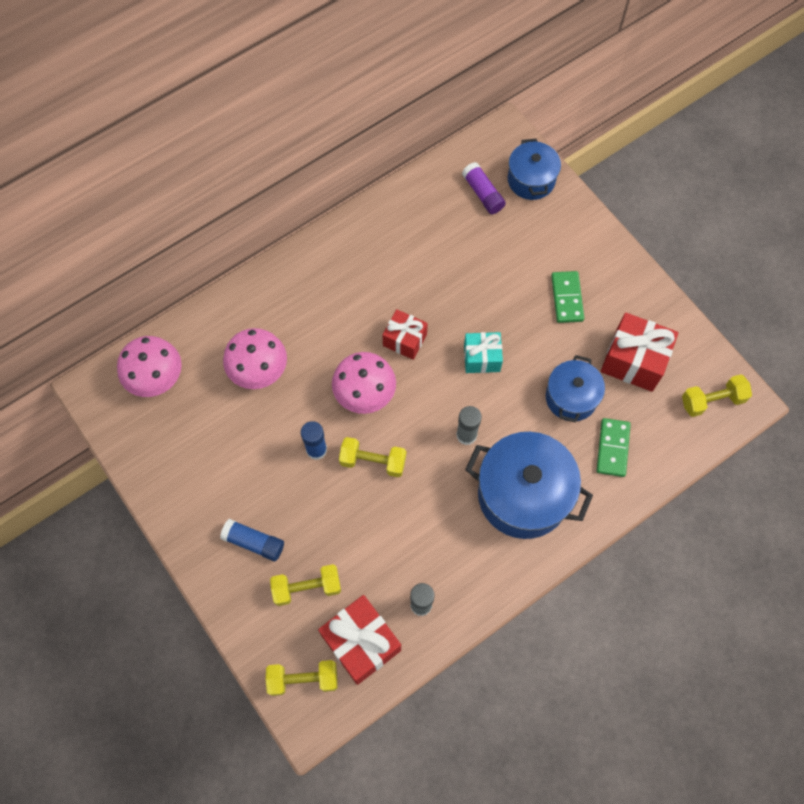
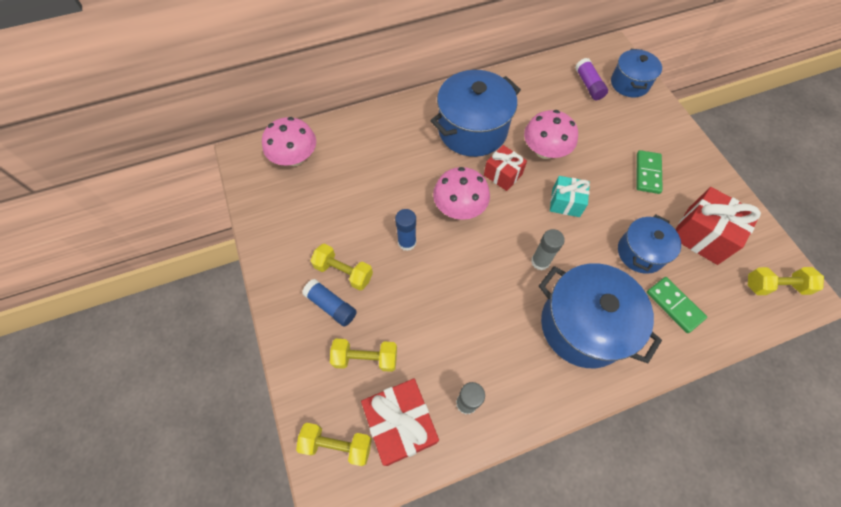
camera: 15 degrees right, 5 degrees down
(258, 370) = (377, 170): pink mushroom -> pink mushroom (545, 151)
(357, 289) = (472, 130): none -> blue pot
(373, 461) = (453, 263): yellow dumbbell -> yellow dumbbell (344, 272)
(613, 448) = (674, 305): green domino -> green domino turned 60 degrees counterclockwise

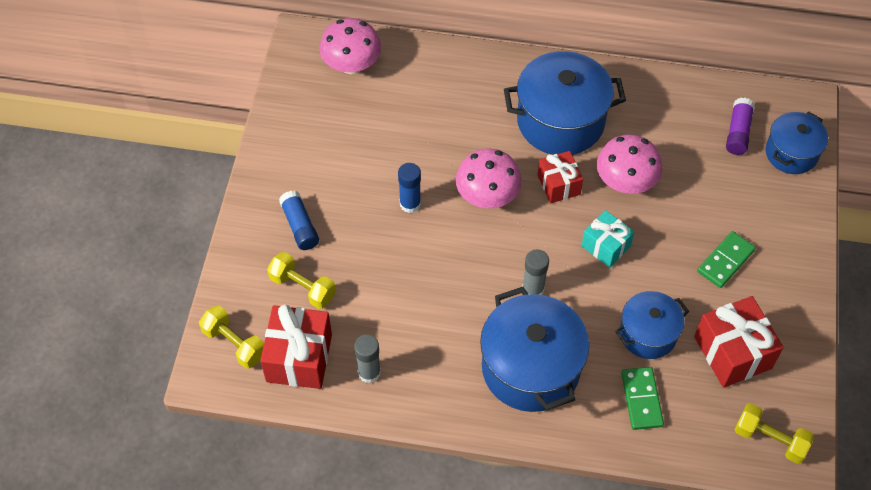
camera: 30 degrees right, 5 degrees down
(344, 272) = (330, 201): yellow dumbbell -> none

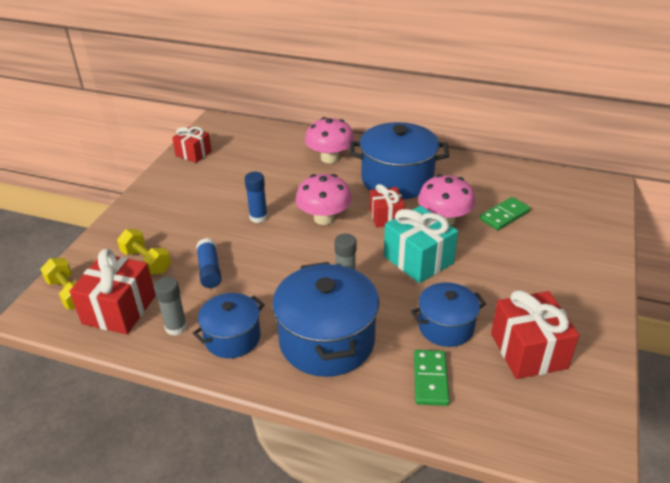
camera: 10 degrees right, 20 degrees down
(294, 102) = (193, 153): none -> red gift
(300, 226) = (163, 222): blue glue stick -> blue glue stick (209, 270)
(351, 65) = (245, 137): pink mushroom -> pink mushroom (330, 158)
(605, 246) = (418, 260): turquoise gift -> turquoise gift, size x1.58
(725, 261) = (527, 280): green domino -> green domino (504, 215)
(738, 132) = (546, 198): purple glue stick -> none
(770, 439) = (563, 432): yellow dumbbell -> none
(791, 153) = (593, 214): blue pot -> blue pot (232, 338)

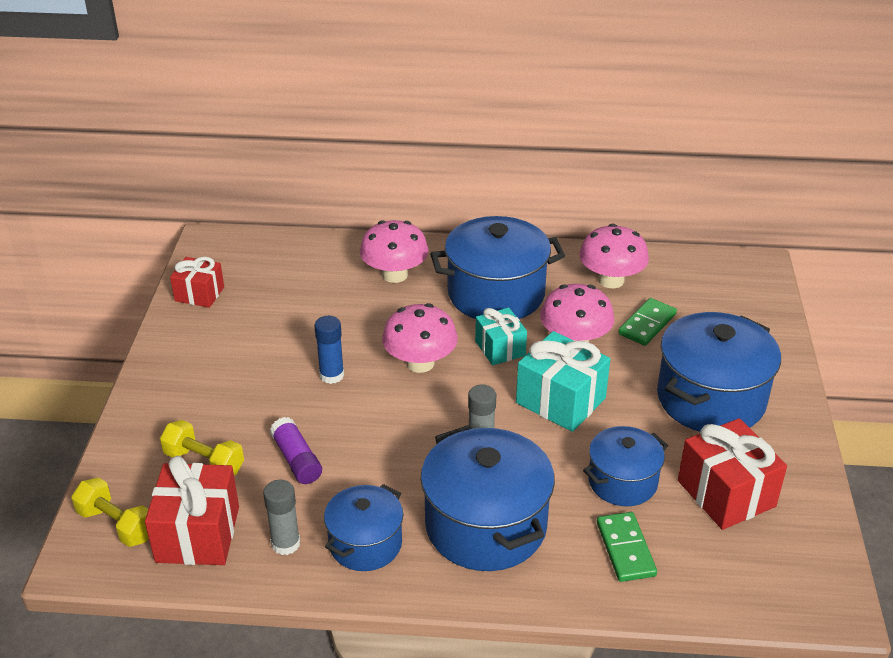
camera: 15 degrees left, 0 degrees up
(209, 270) = (296, 460): blue glue stick -> purple glue stick
(386, 217) = (500, 348): red gift -> turquoise gift
(486, 181) = (611, 280): none -> pink mushroom
(538, 276) = (710, 399): none -> blue pot

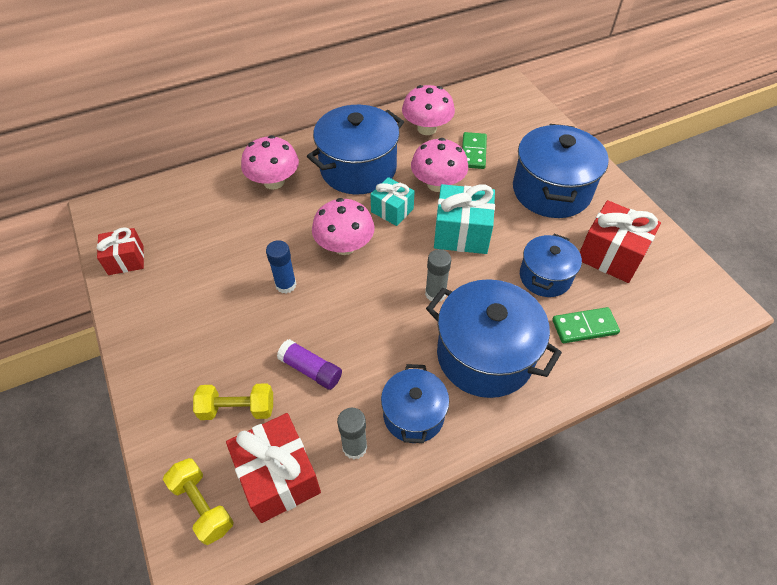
camera: 30 degrees left, 15 degrees up
(117, 525) = (202, 505): yellow dumbbell -> yellow dumbbell turned 45 degrees clockwise
(625, 549) = (584, 327): green domino -> green domino turned 60 degrees counterclockwise

